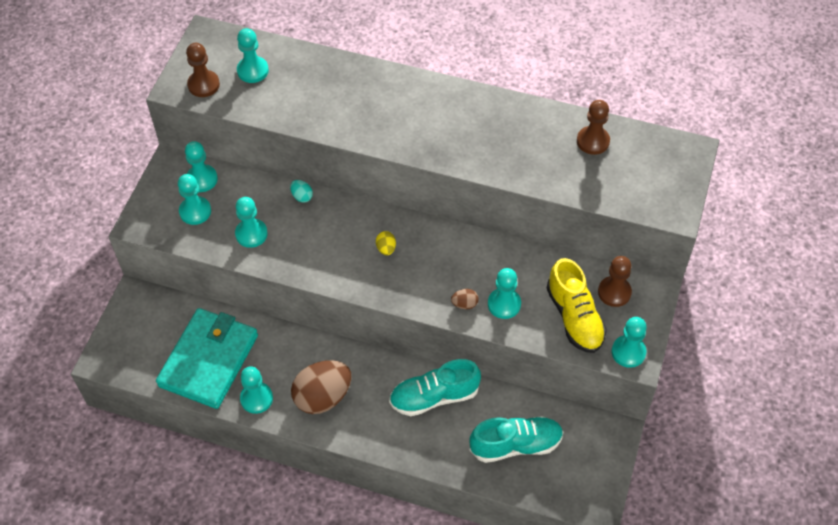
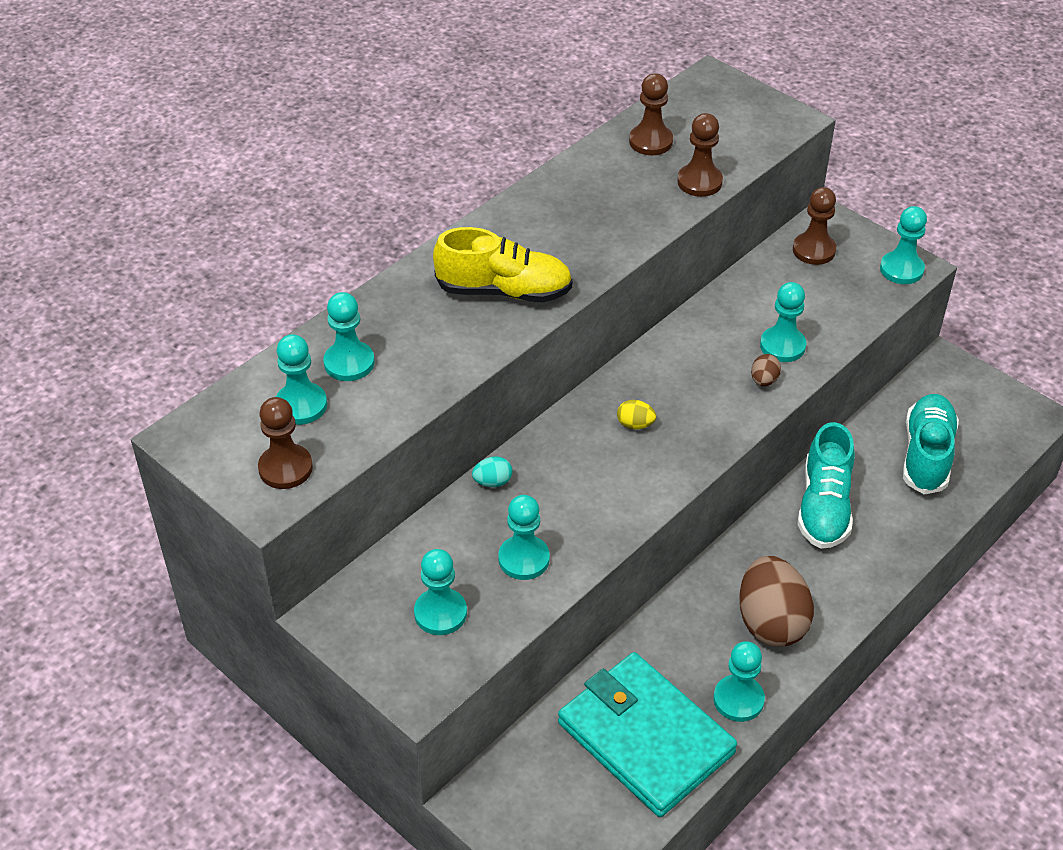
camera: 65 degrees left, 10 degrees down
(202, 179) = (384, 586): turquoise pawn -> turquoise pawn (349, 363)
(567, 182) = (699, 182): none -> brown pawn
(574, 317) = (832, 294): yellow shoe -> yellow shoe (504, 291)

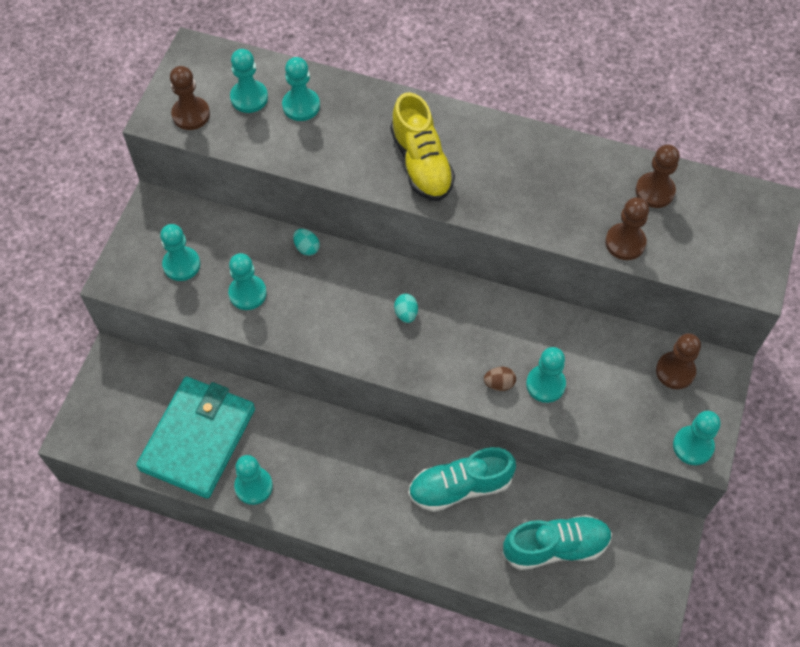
camera: 65 degrees right, 15 degrees up
(635, 424) = (406, 313): yellow egg -> turquoise egg
(771, 622) = (330, 485): brown egg -> none

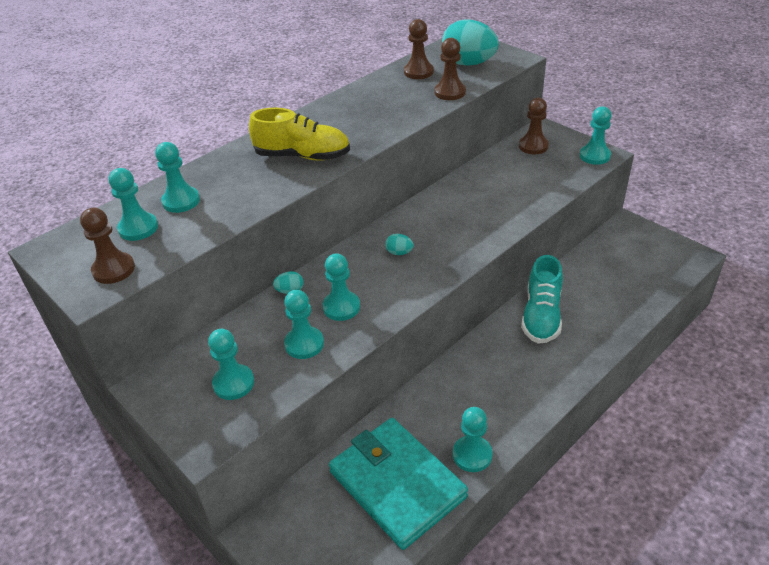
camera: 60 degrees left, 20 degrees down
(499, 384) = (495, 224): brown egg -> none
(545, 384) = (509, 202): turquoise pawn -> turquoise pawn (341, 307)
(556, 547) = (616, 281): turquoise shoe -> none
(708, 235) = (468, 63): none -> turquoise egg

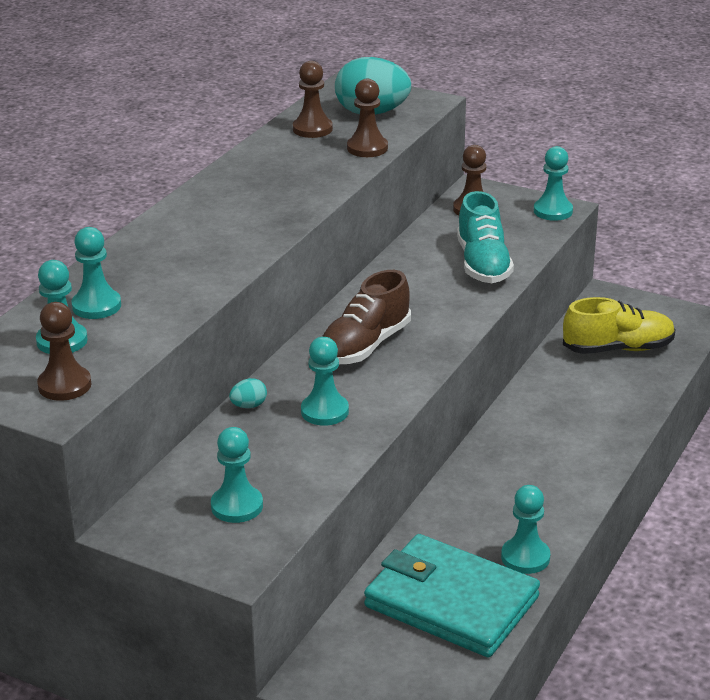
camera: 20 degrees left, 10 degrees down
(303, 156) = (223, 239): yellow shoe -> yellow shoe (618, 349)
(304, 344) = (300, 454): turquoise pawn -> none
(399, 253) = (364, 346): turquoise egg -> brown shoe
(541, 316) = (544, 408): turquoise shoe -> turquoise shoe (483, 264)

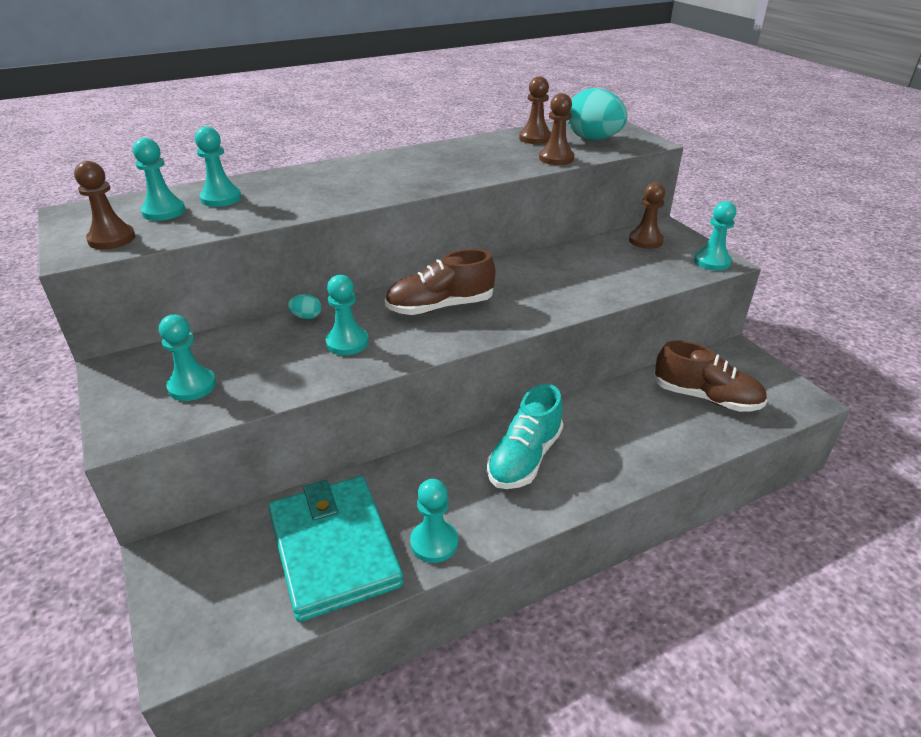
camera: 35 degrees right, 5 degrees up
(483, 264) = (605, 281): turquoise shoe -> turquoise shoe (524, 458)
(618, 349) = (706, 397): yellow shoe -> brown shoe

